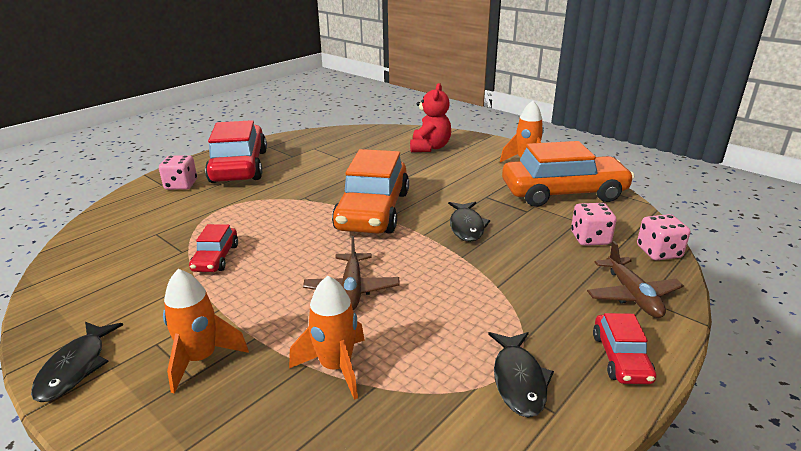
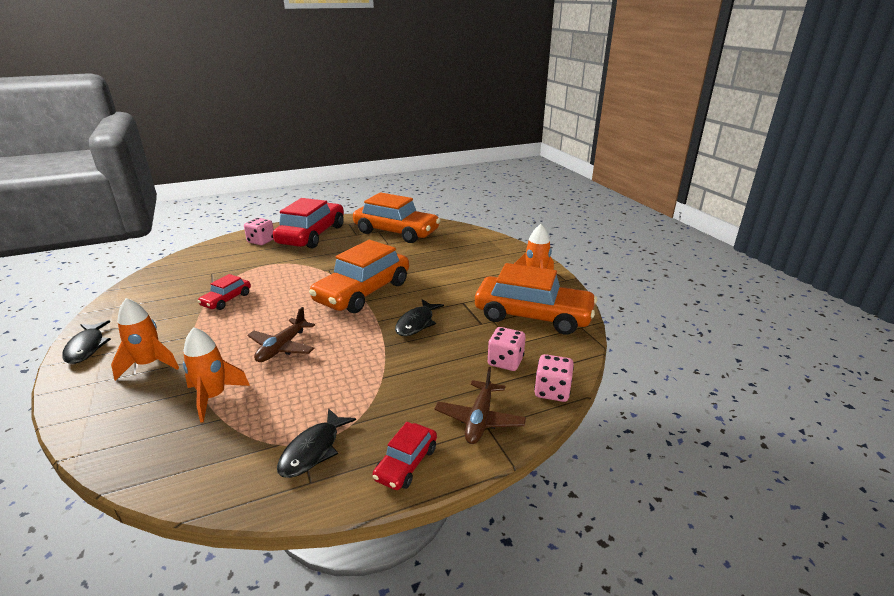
camera: 25 degrees right, 0 degrees up
(75, 368) = (86, 347): black fish -> black fish turned 45 degrees counterclockwise
(335, 145) = (396, 232): none -> orange car
(430, 147) = (467, 249): red teddy bear -> none

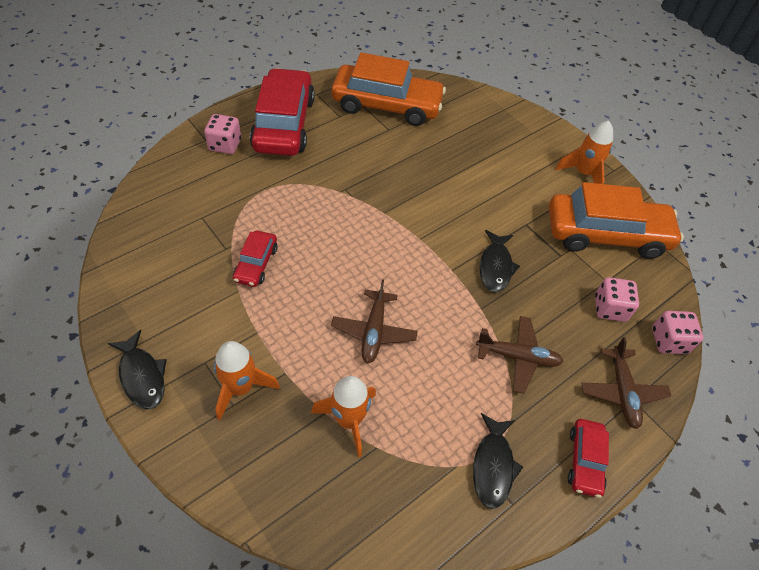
camera: 20 degrees left, 25 degrees up
(363, 292) = (409, 224): orange car -> none
(394, 380) = (518, 357): none -> brown plane

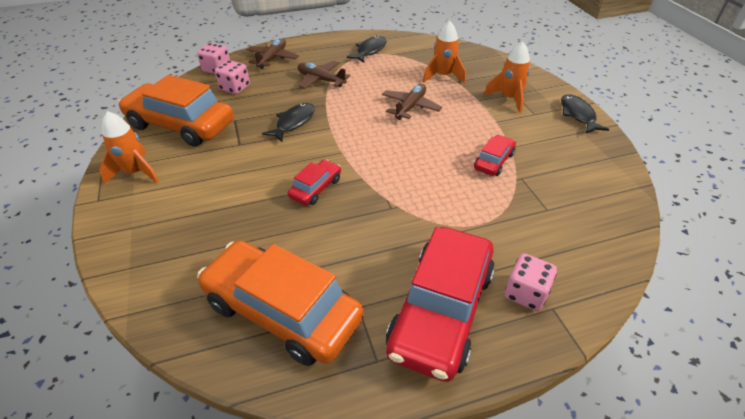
camera: 155 degrees left, 10 degrees down
(585, 461) = (320, 44): red car -> red car (316, 188)

